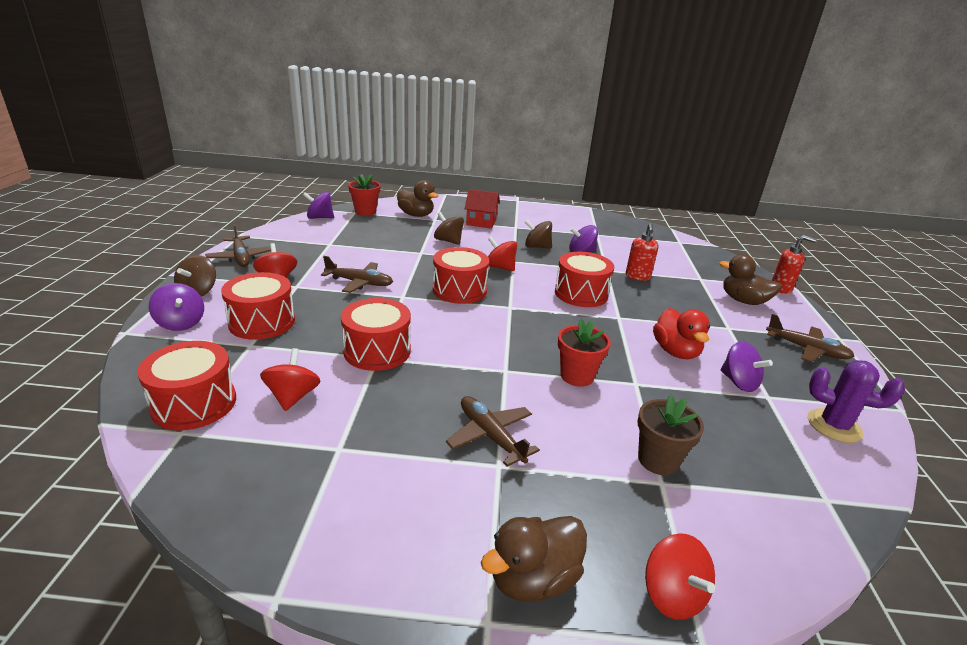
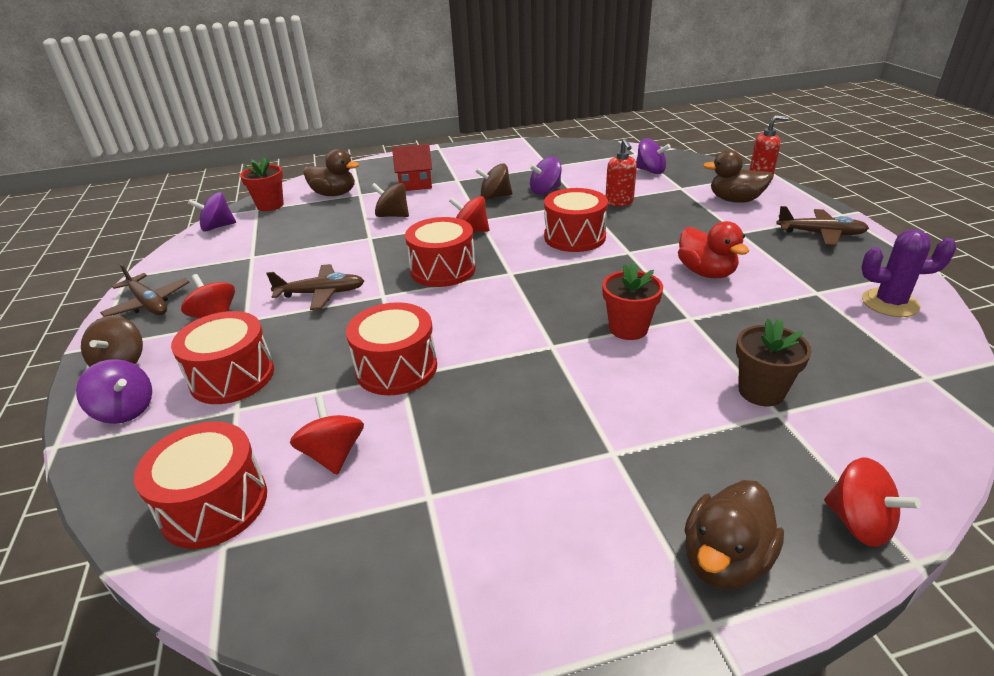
camera: 15 degrees left, 5 degrees up
(490, 436) = (584, 423): brown plane -> none
(739, 382) = (783, 286): purple spinning top -> purple spinning top (650, 171)

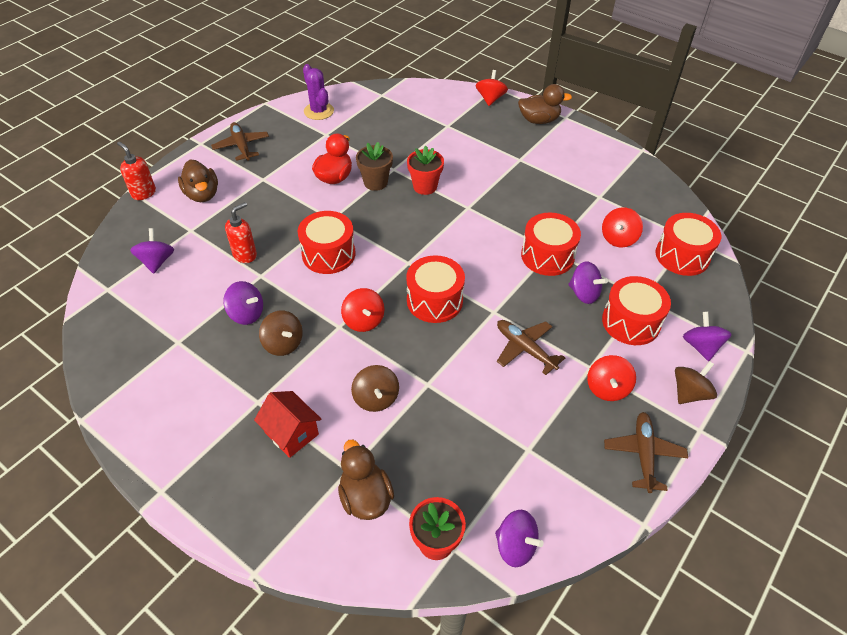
camera: 130 degrees left, 15 degrees up
(312, 365) = (584, 293): none -> purple spinning top
(761, 391) = (437, 133): brown flower pot -> brown flower pot (375, 182)

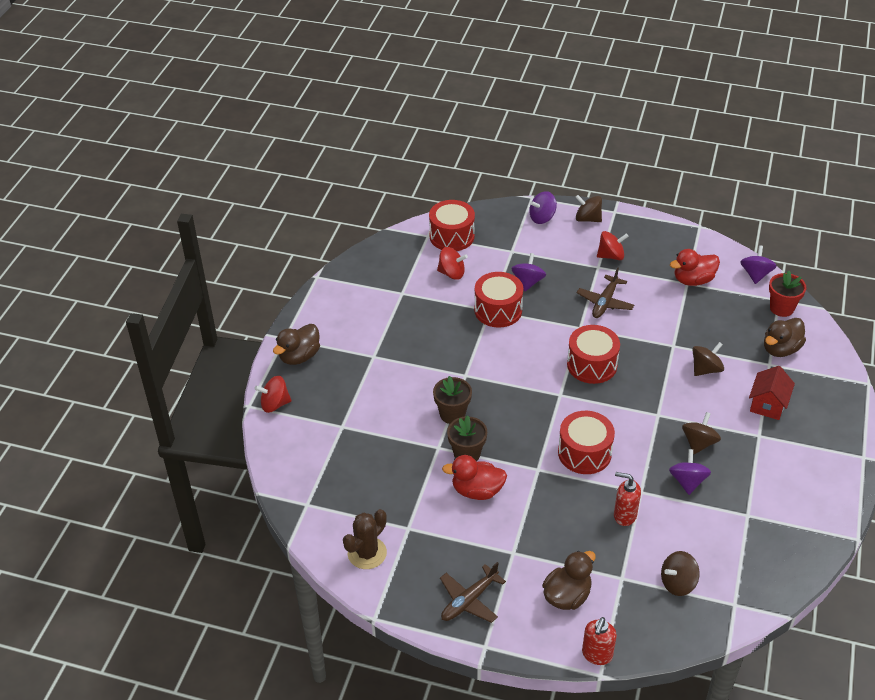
camera: 110 degrees left, 5 degrees down
(157, 261) = (678, 583): purple spinning top -> brown spinning top
(319, 111) = (367, 553): purple cactus -> brown cactus
(363, 320) = (641, 401): red spinning top -> none
(425, 186) = (452, 414): red flower pot -> brown flower pot
(531, 459) = (693, 280): none -> red duck
(539, 120) = (299, 356): brown duck -> brown duck turned 120 degrees counterclockwise
(631, 322) = (541, 253): red drum -> none
(643, 454) = (651, 233): brown plane -> none

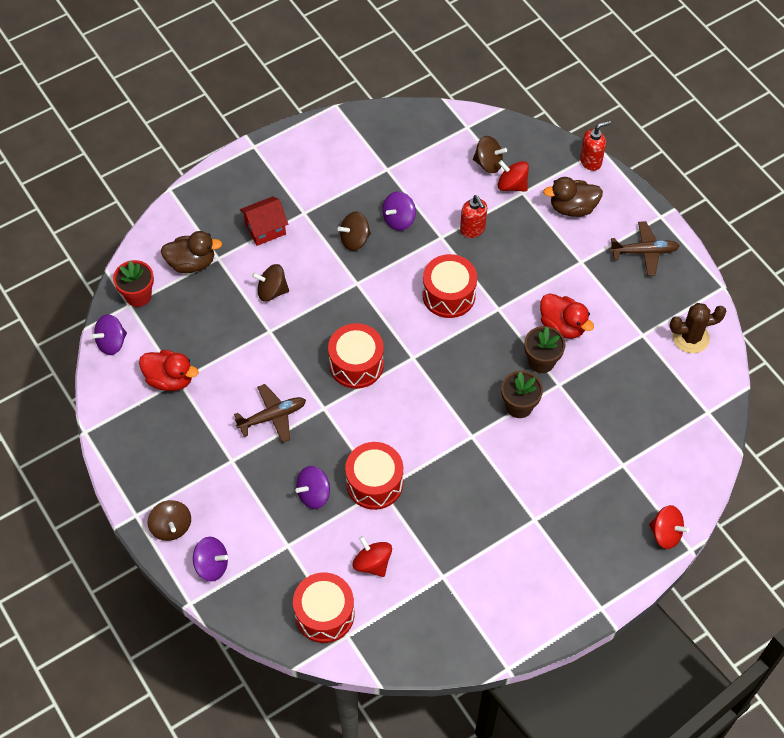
camera: 140 degrees left, 15 degrees up
(299, 356) = (603, 573): brown duck -> none
(611, 256) = (205, 463): red spinning top -> red spinning top (512, 185)

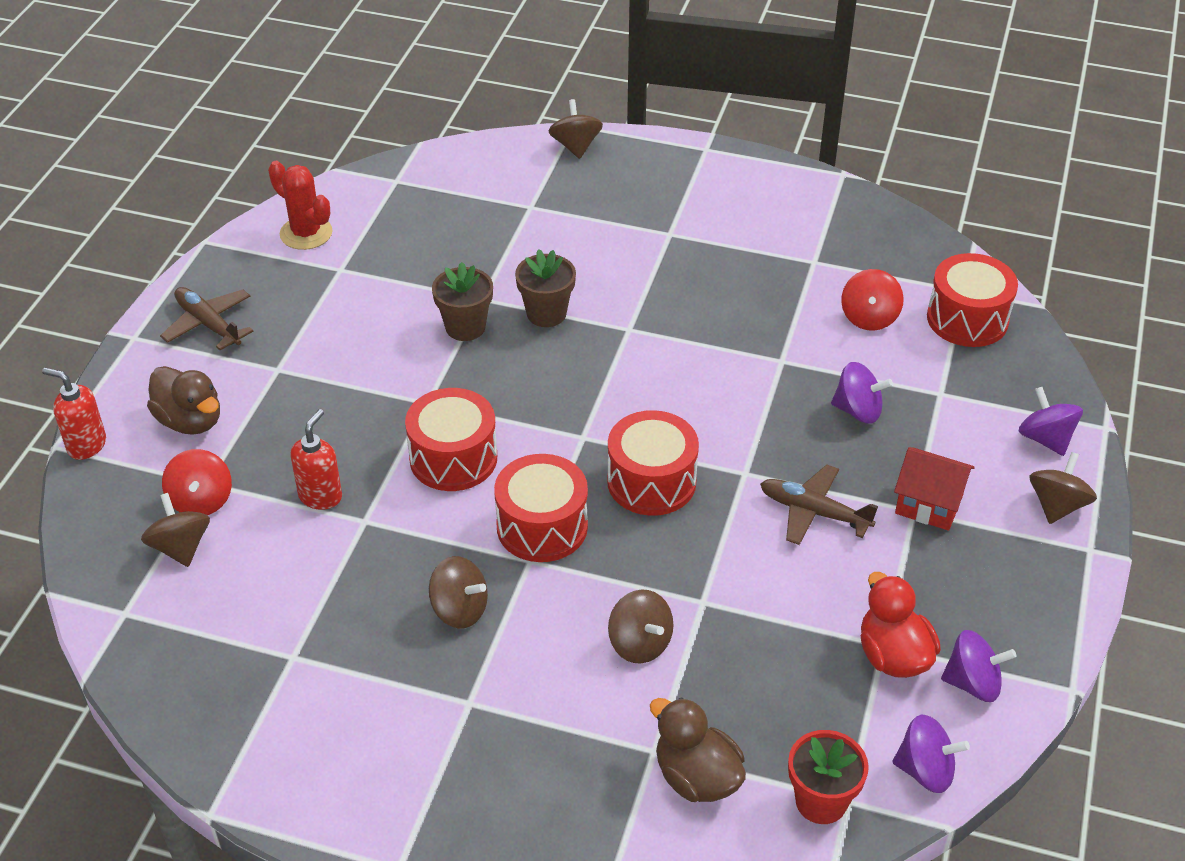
camera: 130 degrees left, 15 degrees down
(265, 229) = (544, 729): red house -> red house (928, 504)
(374, 483) = (781, 370): red drum -> red drum (542, 526)
(399, 219) = (376, 583): purple spinning top -> purple spinning top (973, 683)
(562, 326) = (394, 336): red duck -> none
(665, 533) = (575, 146): red spinning top -> brown spinning top
(690, 337) = (306, 233): brown cactus -> red cactus

